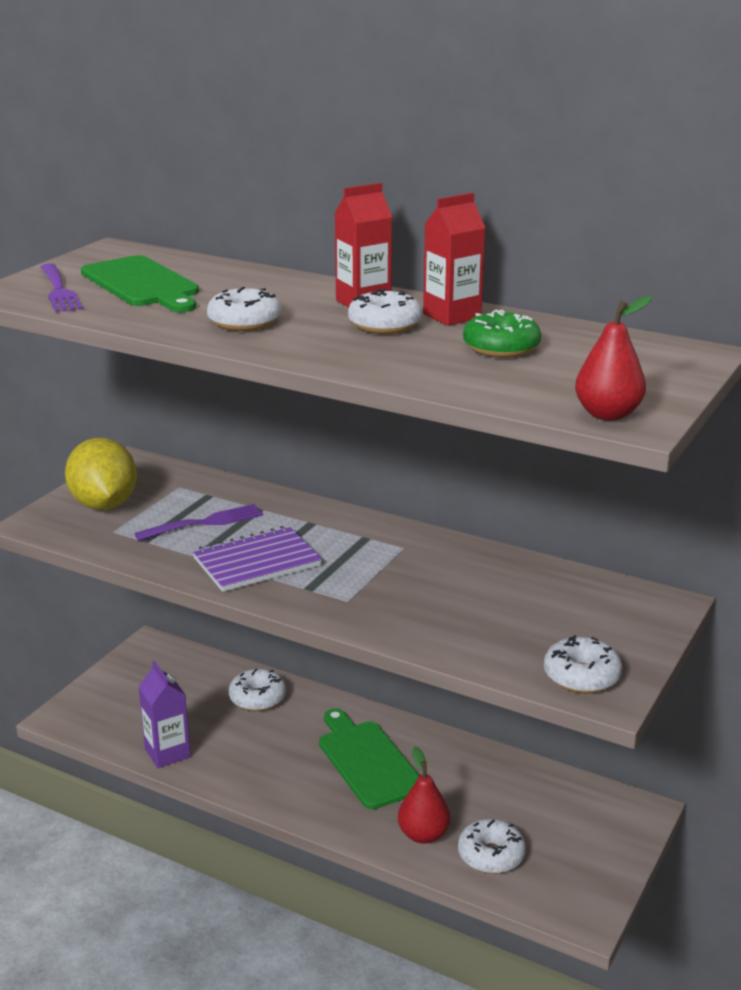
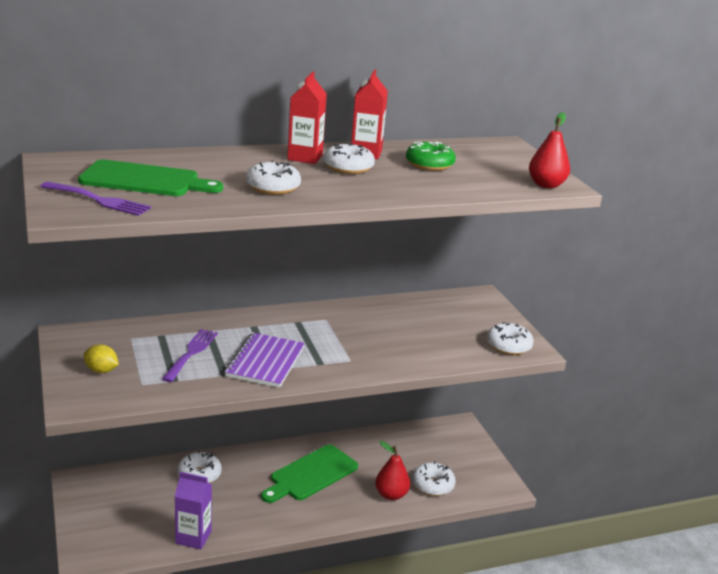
camera: 50 degrees left, 0 degrees up
(104, 505) = (101, 370): yellow lemon -> yellow lemon, size x0.49
(367, 761) = (311, 474): green cutting board -> green cutting board turned 60 degrees counterclockwise

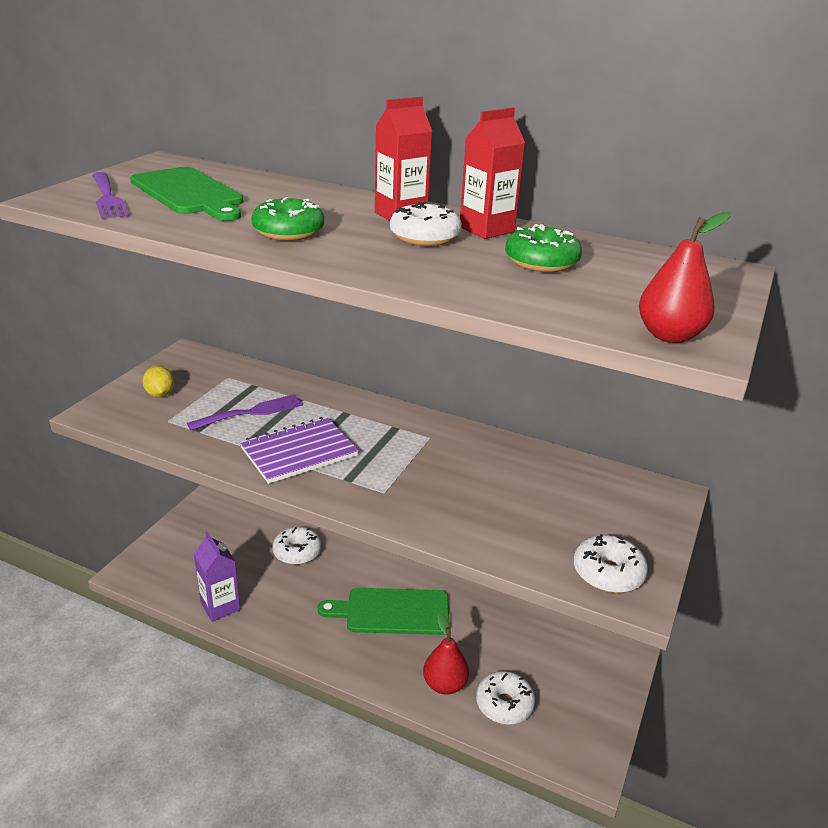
camera: 45 degrees right, 5 degrees up
(273, 187) = (288, 232): white donut -> green donut

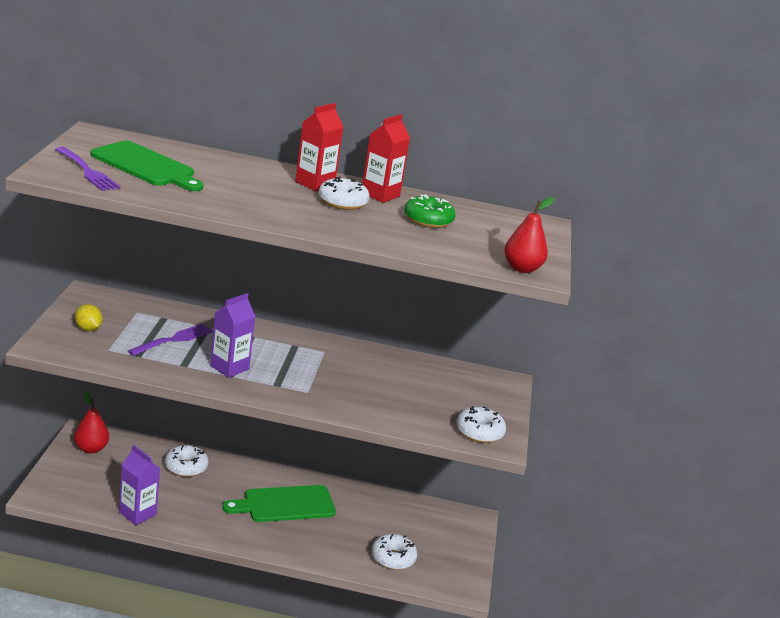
camera: 20 degrees left, 5 degrees down
(288, 232) = (247, 200): green donut -> none
(299, 452) = (229, 367): purple notebook -> purple carton
(444, 684) = (344, 550): red pear -> red pear (91, 449)

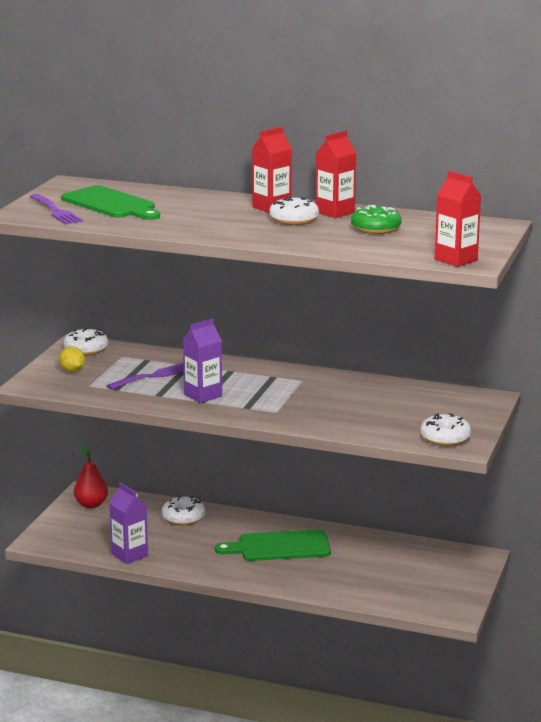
camera: 15 degrees right, 5 degrees down
(393, 558) = (384, 589): white donut -> white donut (86, 349)
(522, 268) = (456, 260): red pear -> red carton

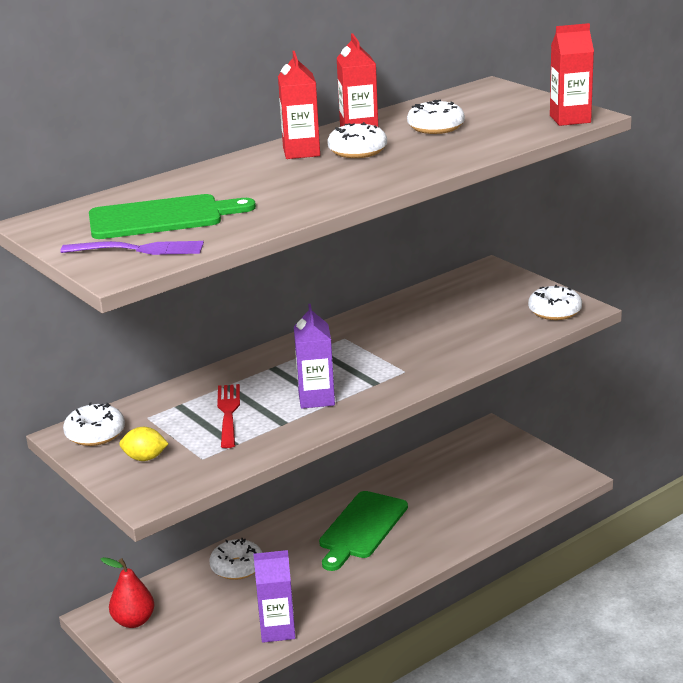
camera: 55 degrees left, 5 degrees up
(153, 376) = (228, 413): purple fork -> red fork
(376, 229) = (436, 127): green donut -> white donut

